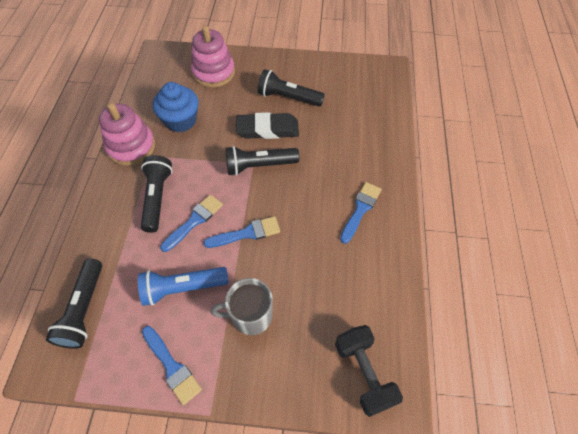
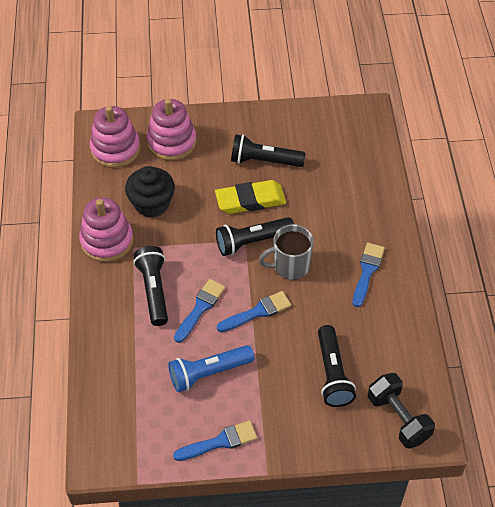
camera: 10 degrees left, 5 degrees down
(84, 309) = (117, 407): black flashlight -> black flashlight (332, 374)
(165, 72) = (115, 149): none -> pink stacking toy
(172, 366) = (220, 442): blue brush -> blue brush turned 60 degrees counterclockwise
(181, 120) = (152, 204): blue cupcake -> black cupcake
(250, 316) = (282, 387): grey mug -> grey mug (290, 266)
(267, 129) = (250, 200): black eraser -> yellow eraser

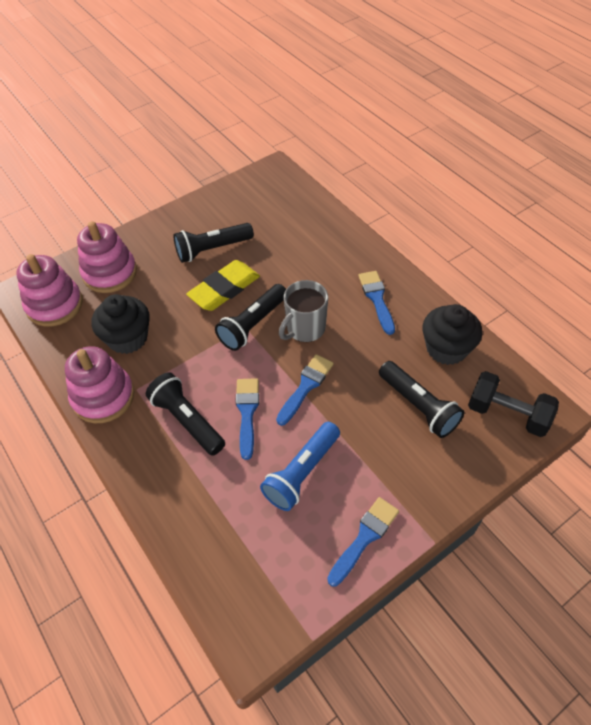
camera: 30 degrees left, 0 degrees up
(392, 342) = (446, 348): none -> black cupcake

